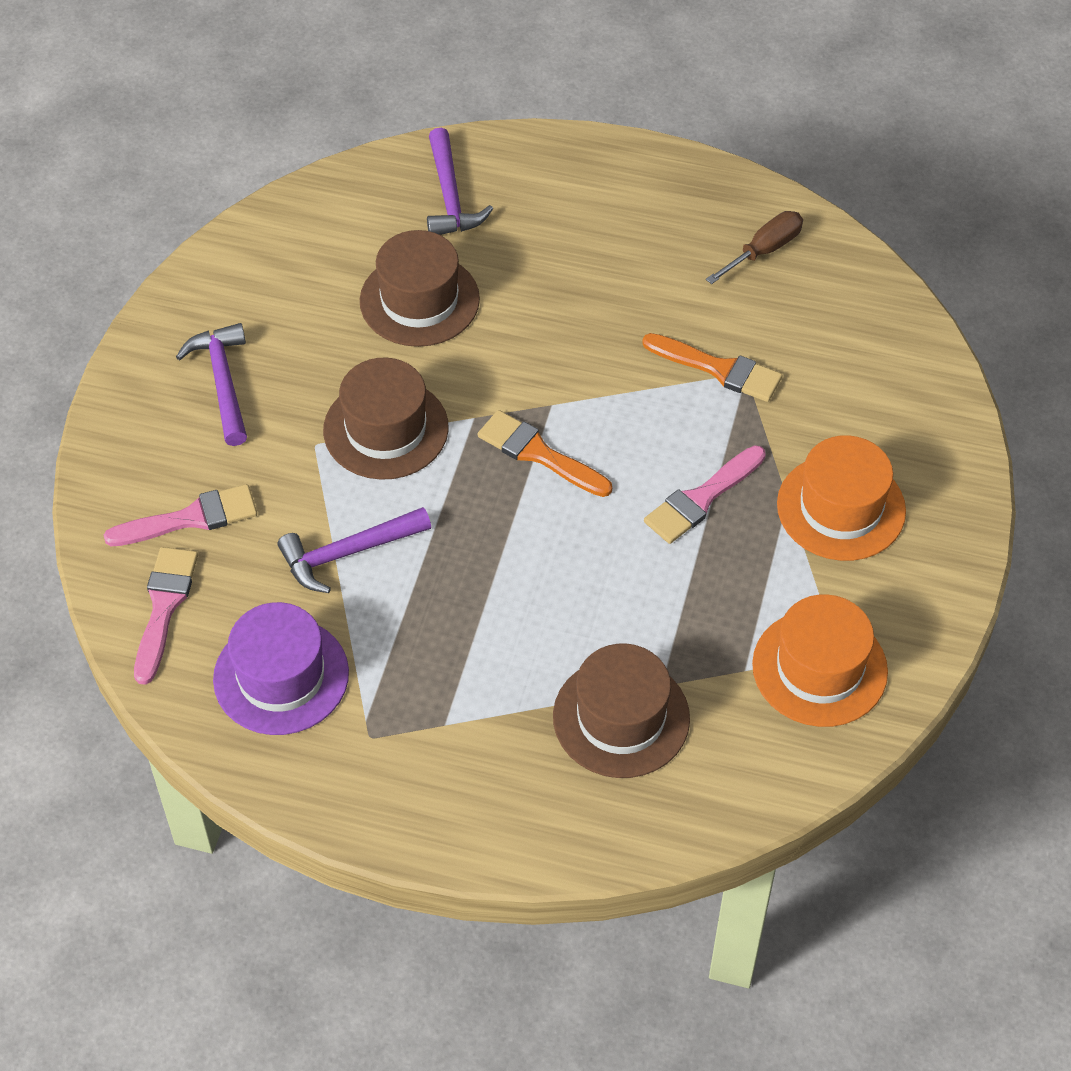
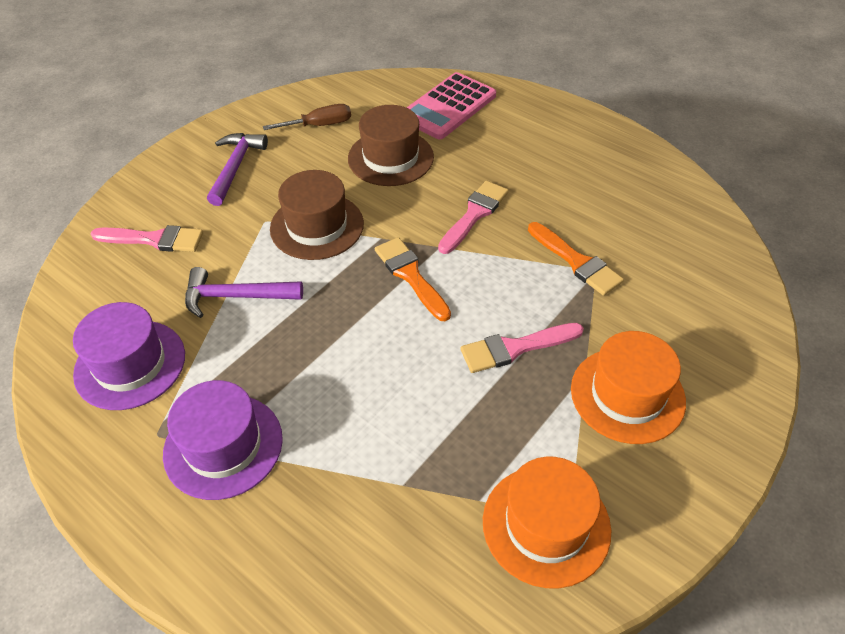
camera: 25 degrees right, 5 degrees down
(164, 607) = (94, 289): pink brush -> pink brush (474, 214)
(450, 196) = (448, 107): purple hammer -> pink calculator
(451, 719) = (223, 445): none -> purple hat
(621, 717) = (354, 499): brown hat -> none
(764, 250) = (649, 196): brown screwdriver -> brown screwdriver (319, 125)

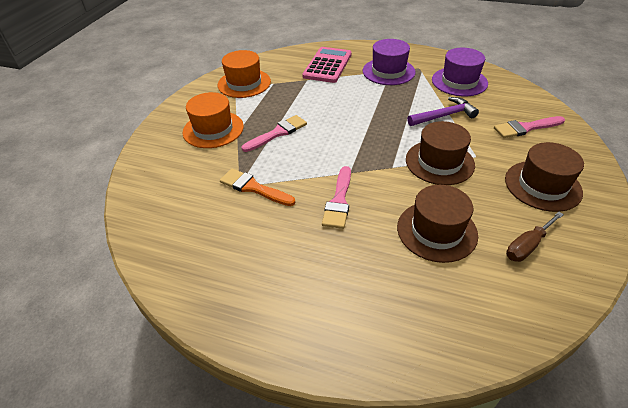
camera: 160 degrees right, 5 degrees down
(235, 167) = (542, 185): purple hammer -> brown hat
(410, 275) = (356, 151): orange brush -> none
(448, 107) = (430, 313): pink calculator -> pink calculator (327, 65)

